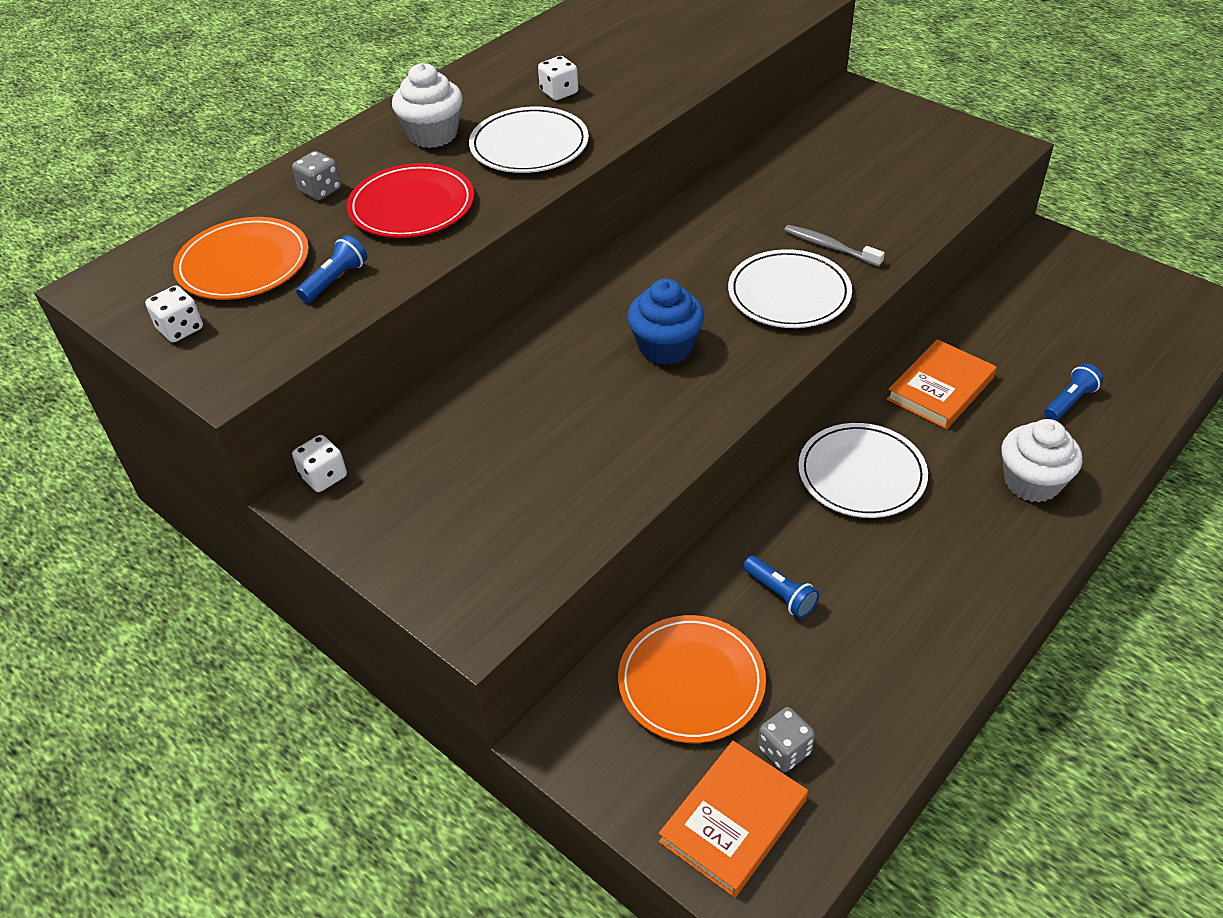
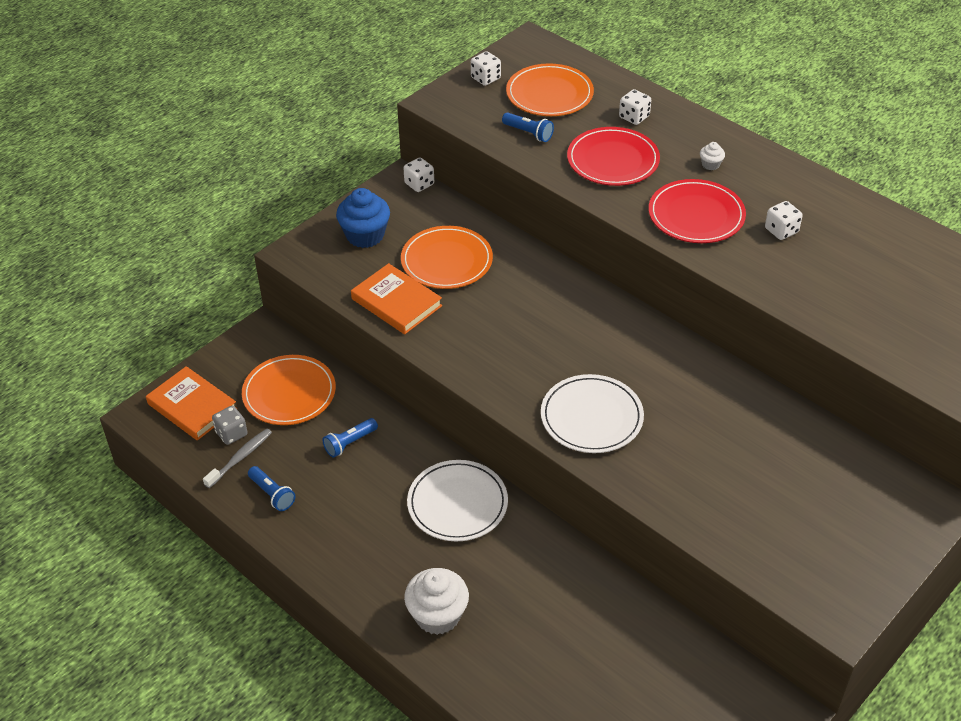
camera: 90 degrees right, 0 degrees up
(320, 190) = (634, 117): grey dice -> white dice
(433, 134) = (710, 164): white cupcake -> white cupcake, size x0.46
(508, 434) = (446, 261): none -> orange plate
(529, 145) = (696, 215): white plate -> red plate
(665, 347) = (529, 340): blue cupcake -> blue cupcake (365, 235)
(829, 247) = (657, 451): grey toothbrush -> grey toothbrush (240, 458)
(940, 388) = (554, 573): orange book -> orange book (396, 302)
(1069, 401) = (532, 668): blue flashlight -> blue flashlight (272, 494)

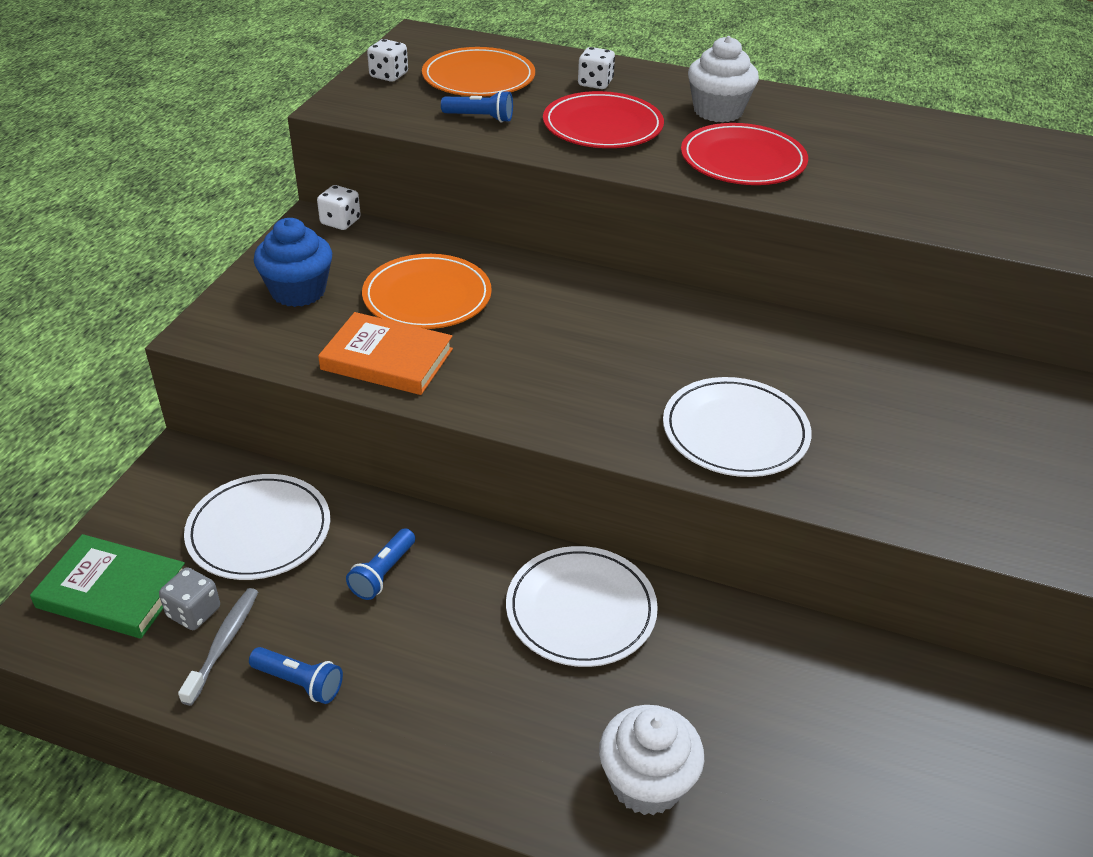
camera: 25 degrees left, 5 degrees down
(192, 406) = (113, 591): orange book -> green book
(289, 393) = (259, 531): orange plate -> white plate
(710, 164) = (718, 111): white cupcake -> white cupcake, size x2.18
(781, 231) = (849, 157): white dice -> none

